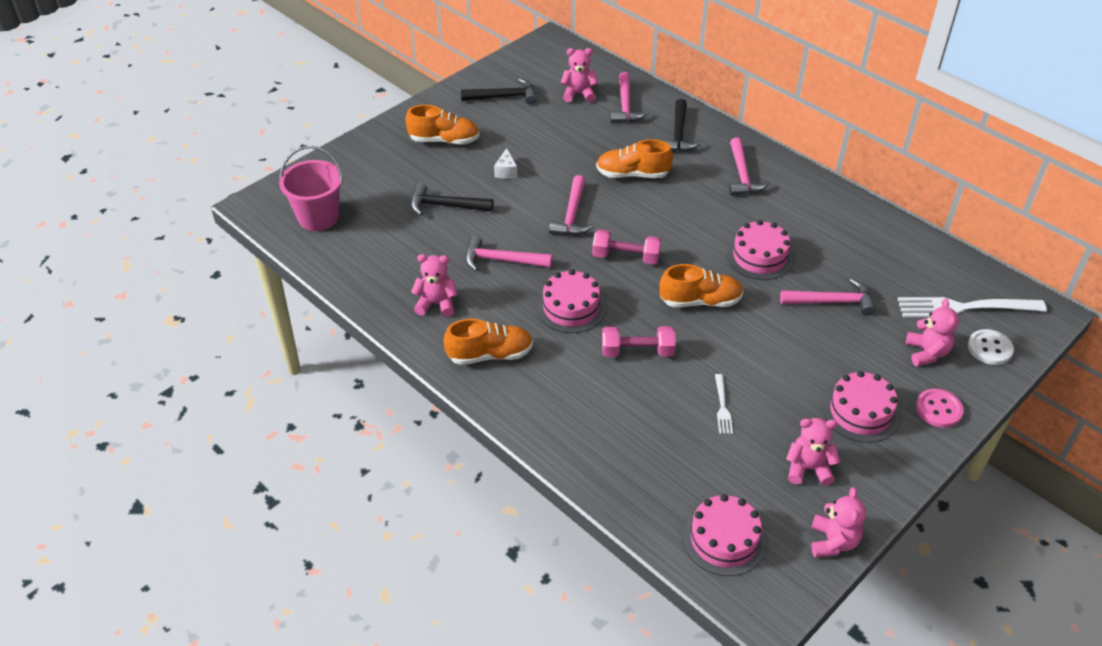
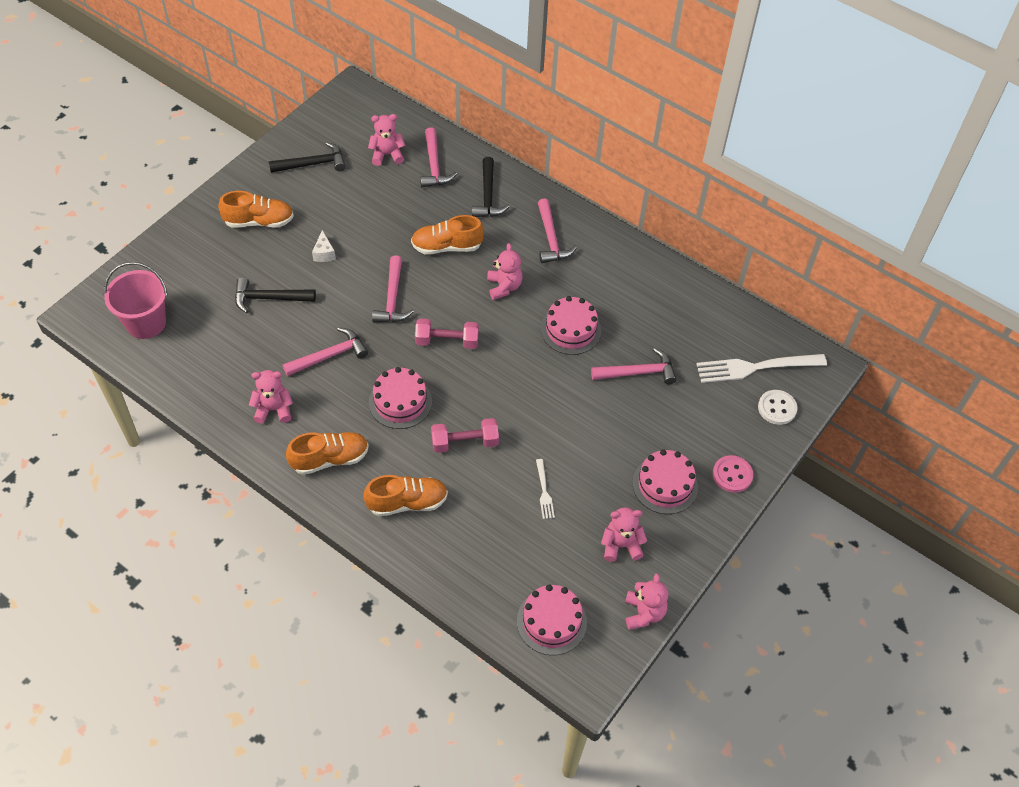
camera: 10 degrees left, 10 degrees up
(501, 260) = (330, 355): pink hammer -> pink hammer turned 150 degrees clockwise
(700, 301) = (519, 383): orange shoe -> orange shoe (407, 502)
(927, 353) = (722, 418): pink teddy bear -> pink teddy bear (504, 287)

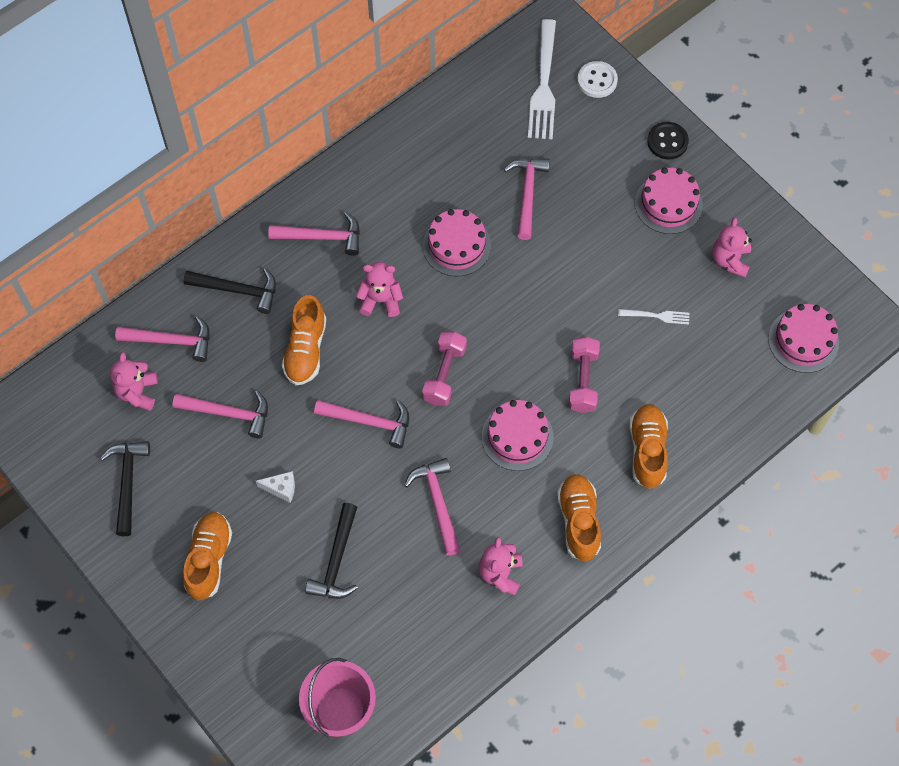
camera: 75 degrees left, 10 degrees up
(381, 210) = (229, 413): none -> pink hammer
(643, 613) = (805, 258): pink teddy bear -> none
(732, 475) = (667, 141): pink button -> black button

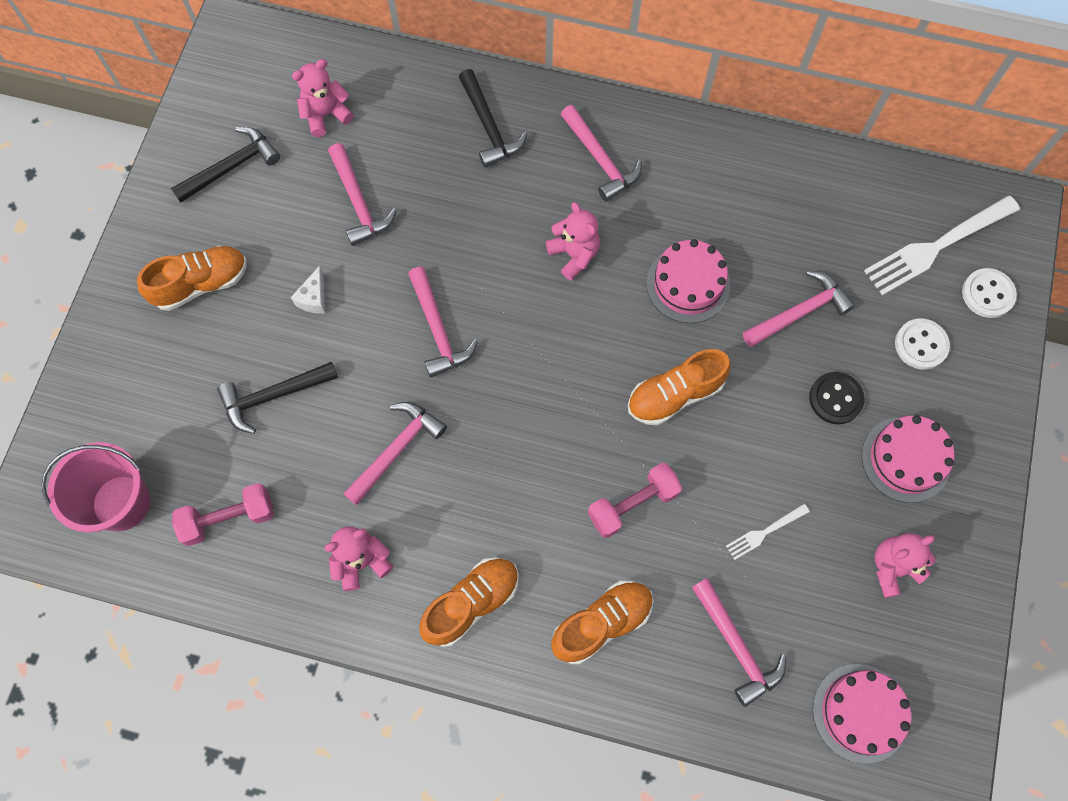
camera: 55 degrees right, 5 degrees up
(171, 341) = (397, 108): pink hammer -> pink hammer (737, 646)
(281, 488) = (314, 298): white cheese -> white cheese turned 45 degrees clockwise
(305, 350) = (472, 224): orange shoe -> orange shoe (675, 395)
(444, 374) = (539, 365): pink dumbbell -> pink dumbbell (228, 518)
(517, 437) = (522, 480): pink cake -> none
(602, 142) = (921, 345): none -> white button
(656, 316) = (765, 532): white fork -> white fork turned 90 degrees clockwise
(667, 141) = (978, 410): black button -> black button (835, 399)

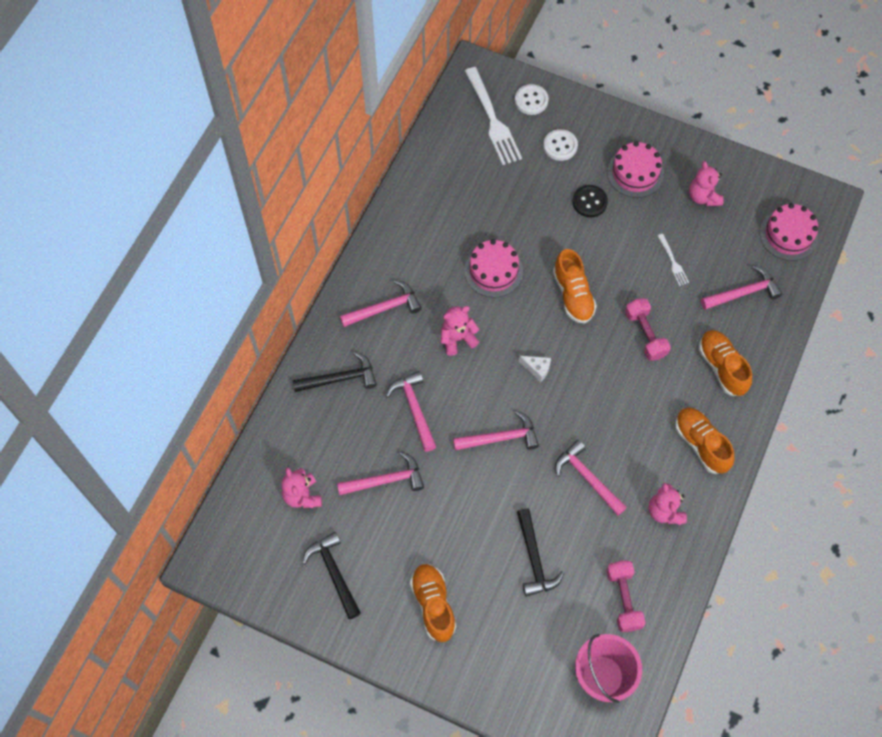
camera: 80 degrees left, 5 degrees down
(314, 298) = (460, 521): white cheese -> white cheese (537, 369)
(800, 312) = (525, 208): pink hammer -> pink hammer (414, 408)

